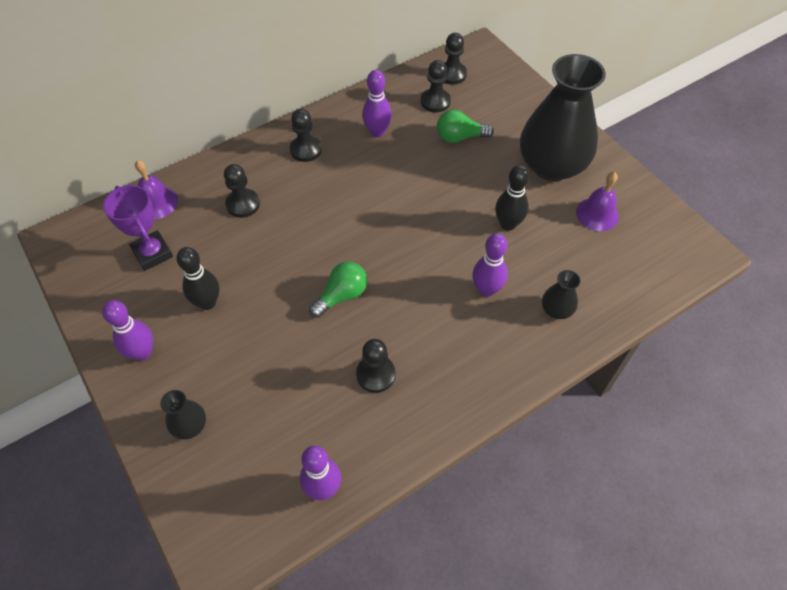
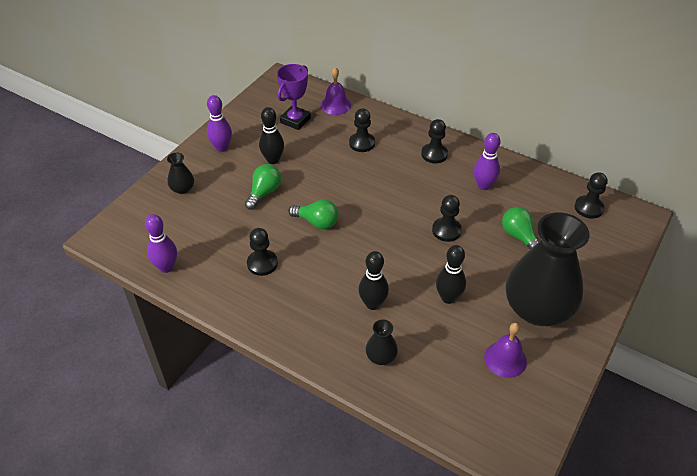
camera: 65 degrees right, 10 degrees down
(259, 332) = (264, 193): none -> green light bulb
(435, 101) = (547, 208): black pawn -> black pawn (446, 230)
(486, 289) = (372, 304): purple bowling pin -> black bowling pin

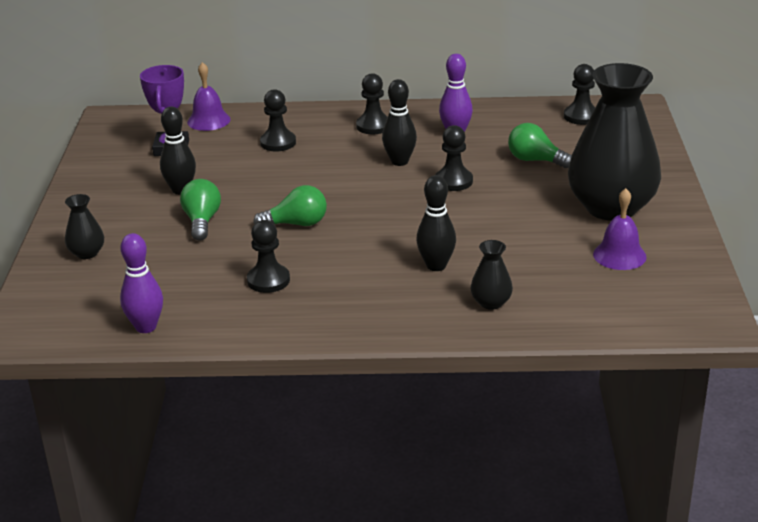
camera: 30 degrees left, 15 degrees down
(222, 148) = (99, 201): purple bowling pin -> none
(448, 298) = (512, 231): black bowling pin -> black bowling pin (399, 161)

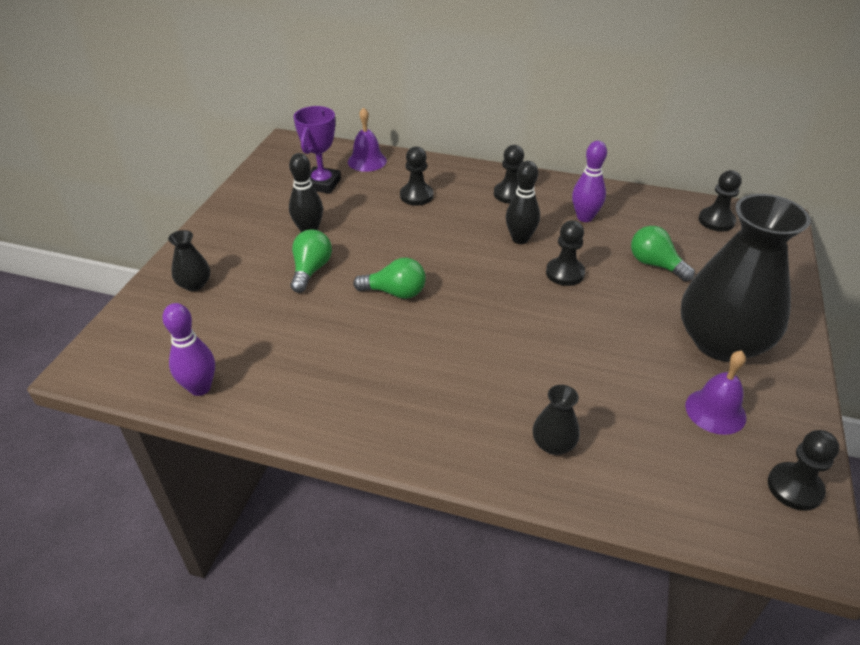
camera: 15 degrees right, 10 degrees up
(268, 280) = (339, 356): black pawn -> black pawn (794, 488)
(436, 266) = (512, 378): black bowling pin -> none

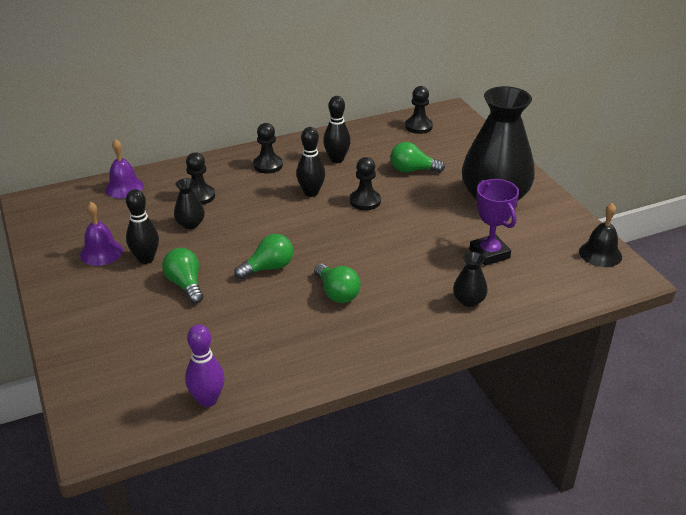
camera: 40 degrees left, 5 degrees down
(194, 284) = (102, 341): black vase -> black vase (190, 224)
(322, 184) = (109, 220): purple trophy -> purple trophy (489, 253)
(426, 353) = (337, 293): none -> green light bulb
(584, 217) = (337, 159): purple bowling pin -> black bowling pin
(715, 411) = (529, 237): purple bell -> purple bell (101, 252)
(794, 488) = (600, 254): black pawn -> black bell

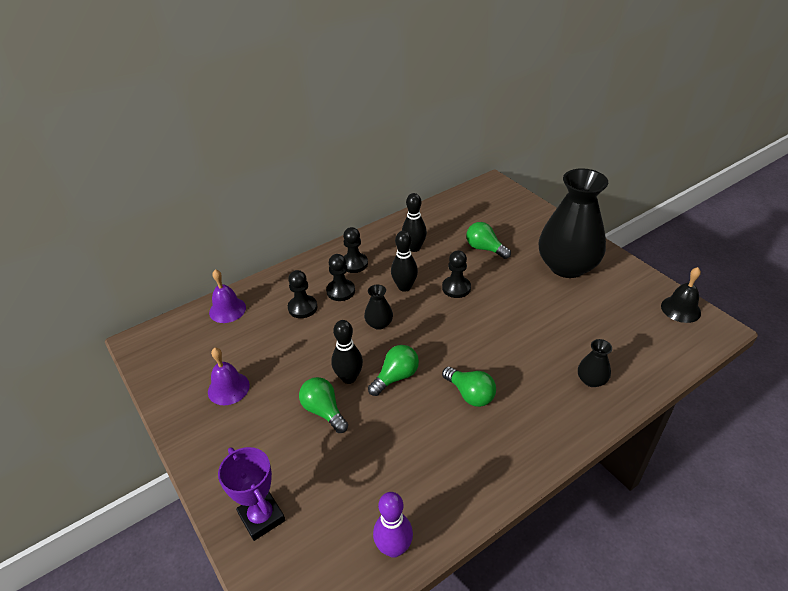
camera: 10 degrees left, 5 degrees up
(146, 259) = (275, 388): black bowling pin -> black bowling pin (349, 378)
(190, 224) = (304, 340): black vase -> black vase (379, 323)
(412, 170) = (485, 248): green light bulb -> green light bulb turned 45 degrees clockwise
(418, 126) = (472, 203): black pawn -> black pawn (340, 291)
(489, 253) = (587, 325): purple trophy -> purple trophy (262, 517)

